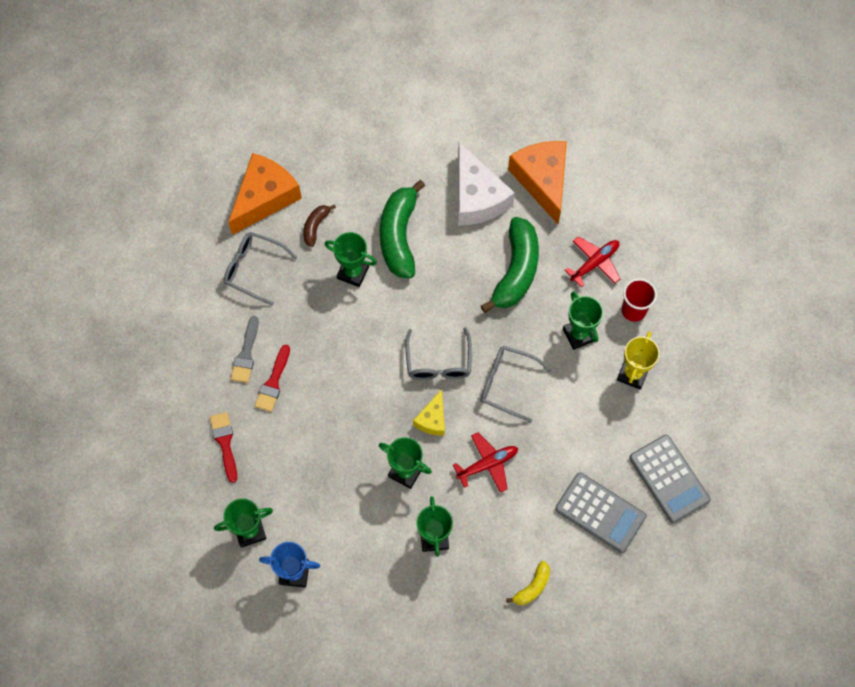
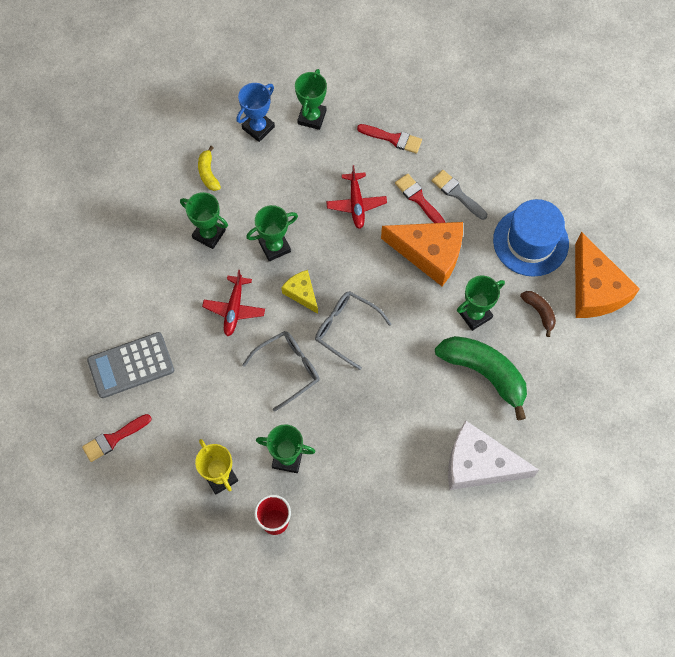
camera: 125 degrees right, 0 degrees up
(254, 269) = (530, 242): grey glasses -> blue hat
(516, 271) = (383, 447): green banana -> none
(532, 587) = (117, 277): yellow banana -> yellow banana (208, 173)
(542, 180) = (457, 535): orange cheese -> orange cheese (429, 253)
(595, 263) = (343, 521): red plane -> red plane (356, 204)
(669, 479) = (113, 439): grey calculator -> red brush

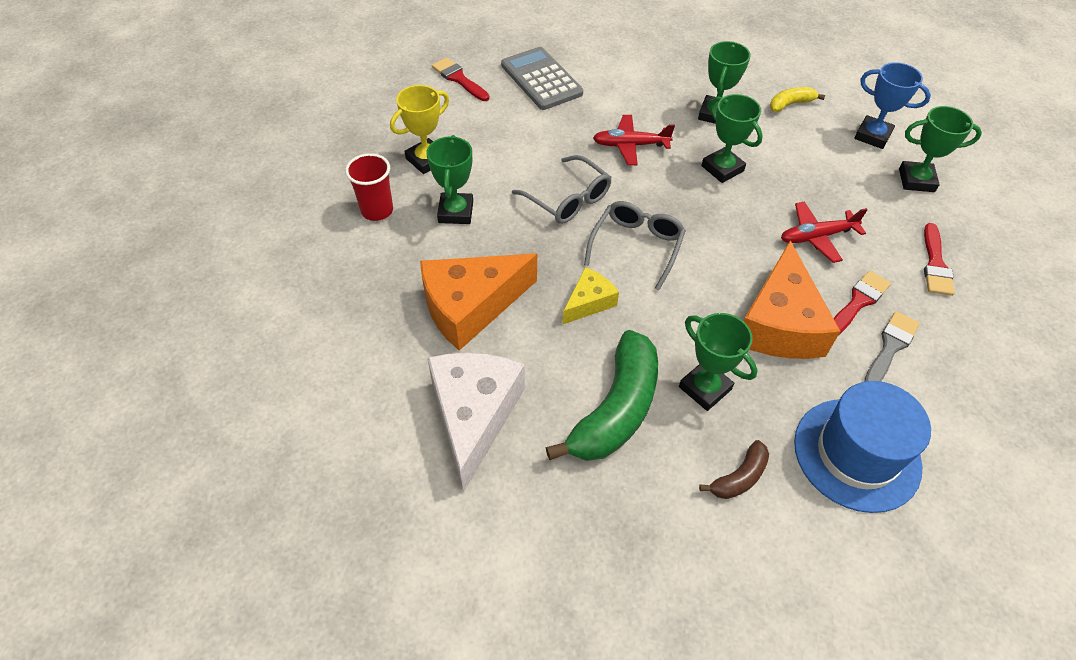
camera: 80 degrees right, 15 degrees down
(301, 293) = (671, 199): yellow cheese -> yellow cheese (589, 302)
(595, 289) = (813, 564): orange cheese -> orange cheese (470, 306)

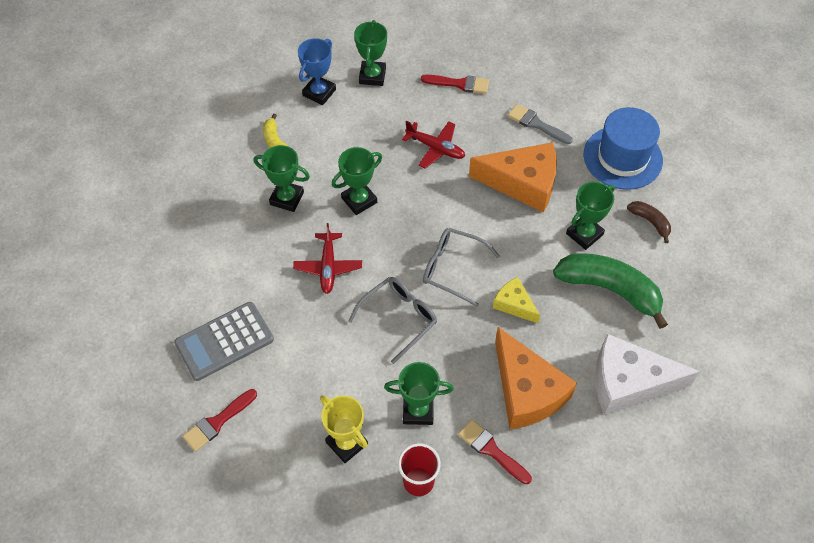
camera: 90 degrees left, 5 degrees up
(816, 237) = (436, 148): red plane -> red plane turned 45 degrees counterclockwise
(858, 302) = (498, 134): red brush -> red brush (491, 450)

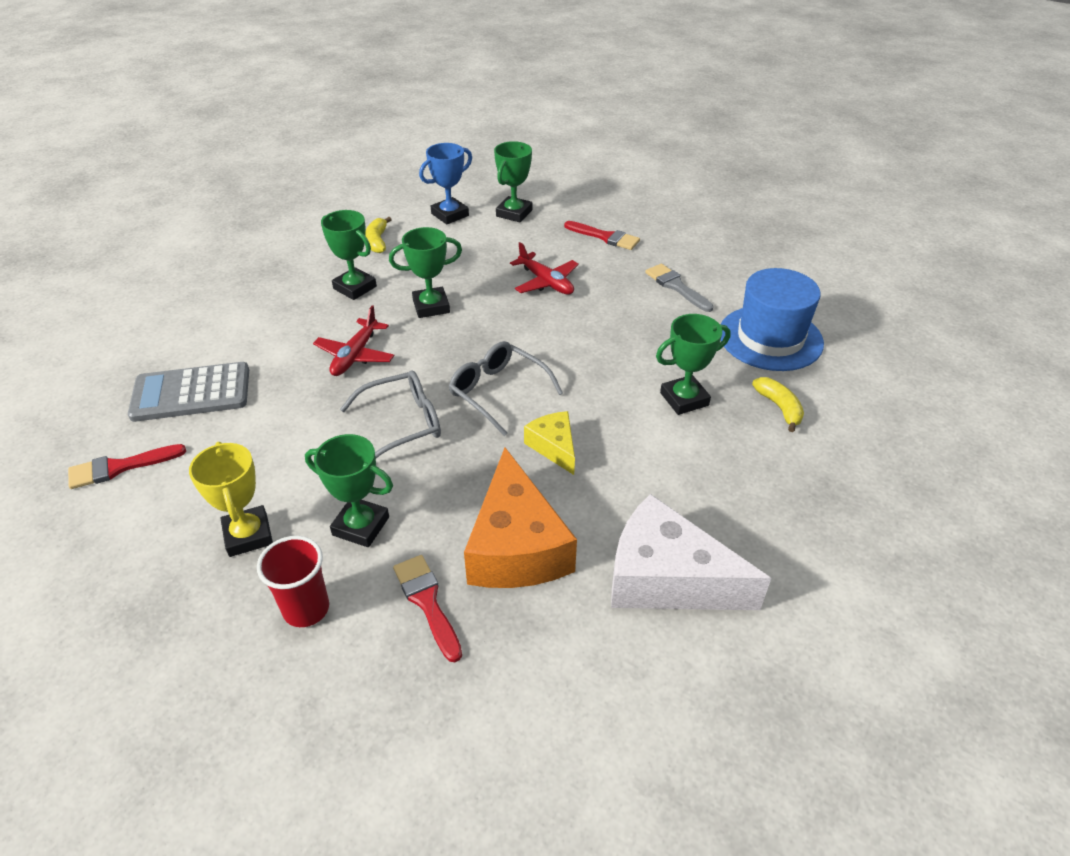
camera: 20 degrees right, 15 degrees down
(522, 183) = (631, 334): orange cheese -> none
(610, 289) = (690, 464): green banana -> none
(650, 222) = (779, 407): brown banana -> yellow banana

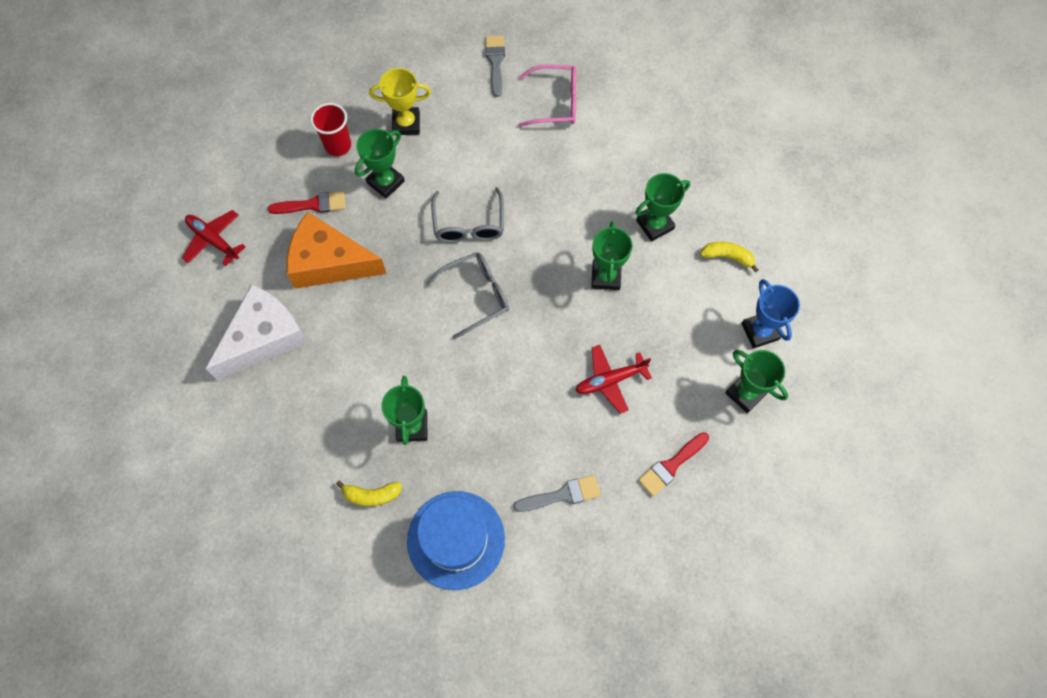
camera: 110 degrees right, 25 degrees up
(120, 467) = (495, 62): red brush -> grey brush
(191, 393) = (556, 102): grey calculator -> pink glasses
(355, 355) = (559, 209): red plane -> red plane (213, 240)
(554, 447) = (403, 313): yellow cheese -> none

